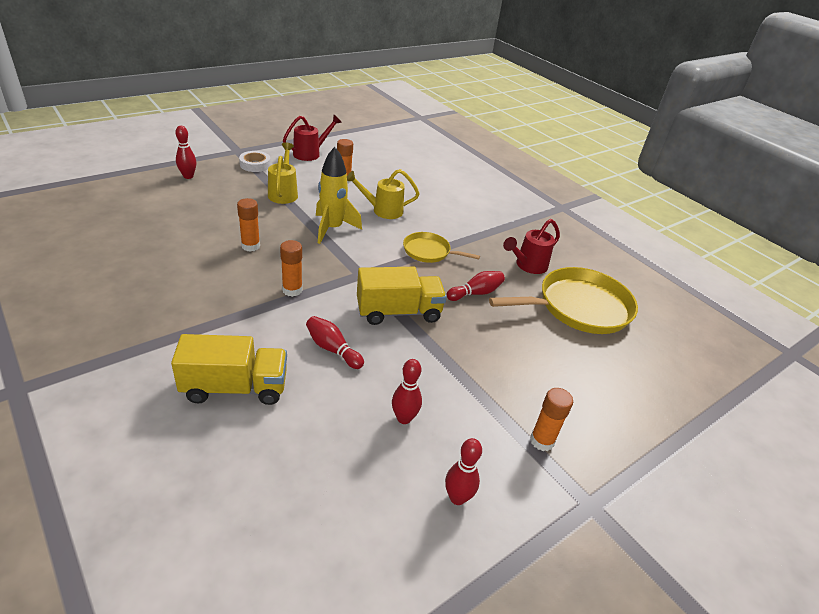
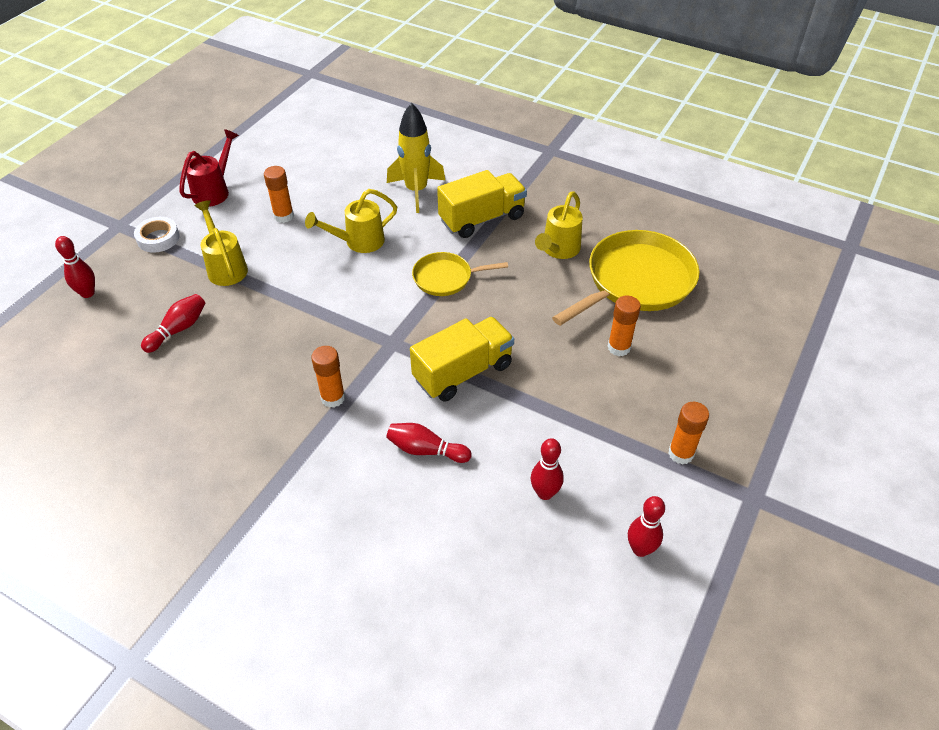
camera: 20 degrees left, 10 degrees up
(235, 387) = (359, 543): yellow truck -> yellow truck (482, 219)
(250, 246) = (243, 361): orange glue stick -> orange glue stick (619, 347)
(332, 229) = (319, 294): yellow rocket -> yellow rocket (416, 191)
(475, 293) = (526, 311): red bowling pin -> red bowling pin (178, 329)
(528, 266) = (558, 250): red watering can -> yellow watering can

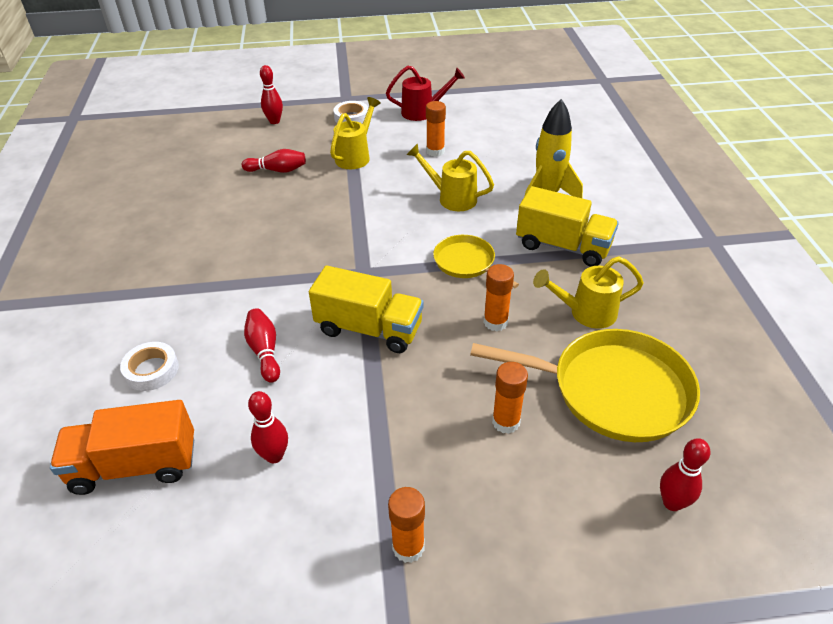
camera: 55 degrees right, 5 degrees down
(333, 398) = (277, 272): orange glue stick -> orange glue stick (495, 322)
(374, 541) = (151, 370): none -> white tape
(479, 593) = (135, 465): none -> orange truck
(640, 549) = (256, 570): red bowling pin -> red bowling pin (672, 503)

